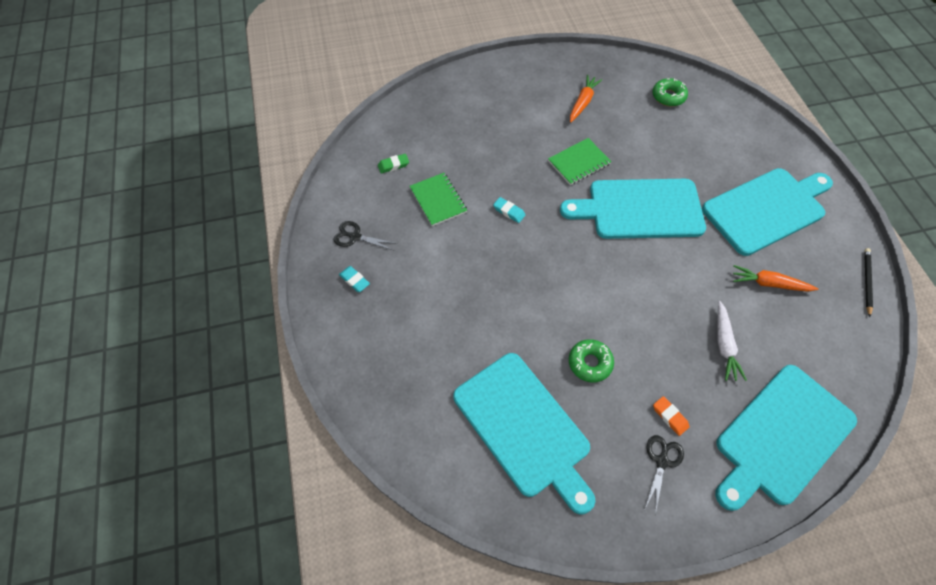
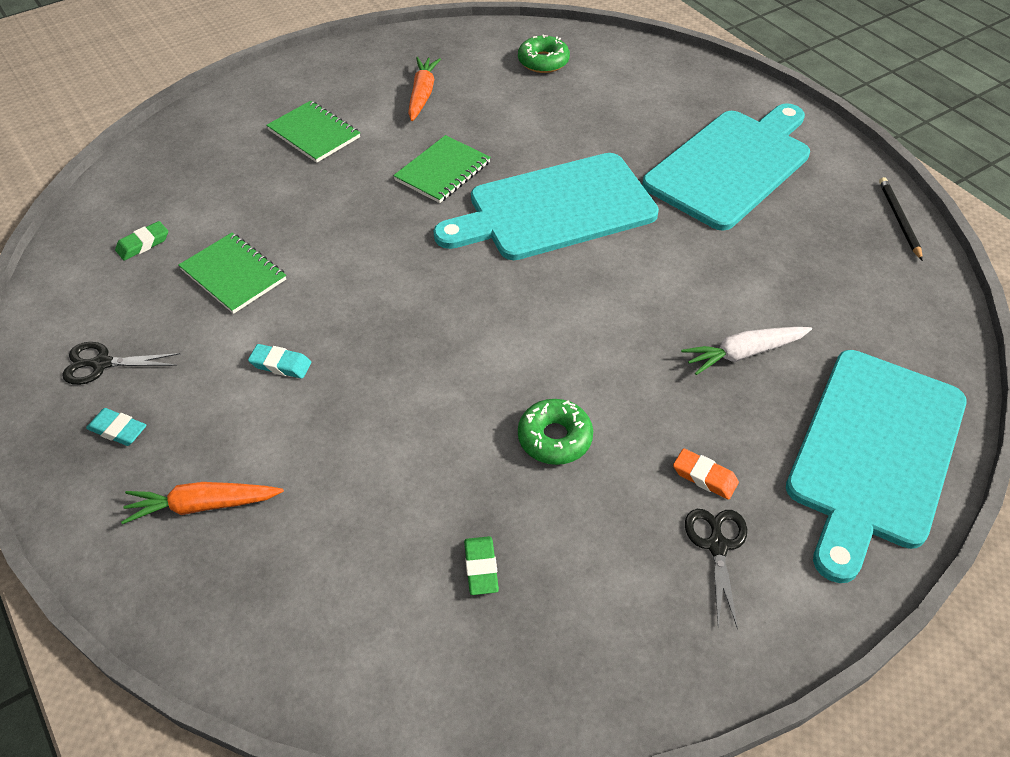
camera: 20 degrees left, 10 degrees down
(509, 114) = (314, 134): none -> green notebook
(509, 211) = (355, 262): turquoise eraser -> turquoise eraser (281, 364)
(524, 427) = (481, 568): turquoise cutting board -> green eraser
(724, 345) = (744, 353): white carrot -> white carrot turned 90 degrees clockwise
(769, 283) = (773, 256): orange carrot -> orange carrot (203, 505)

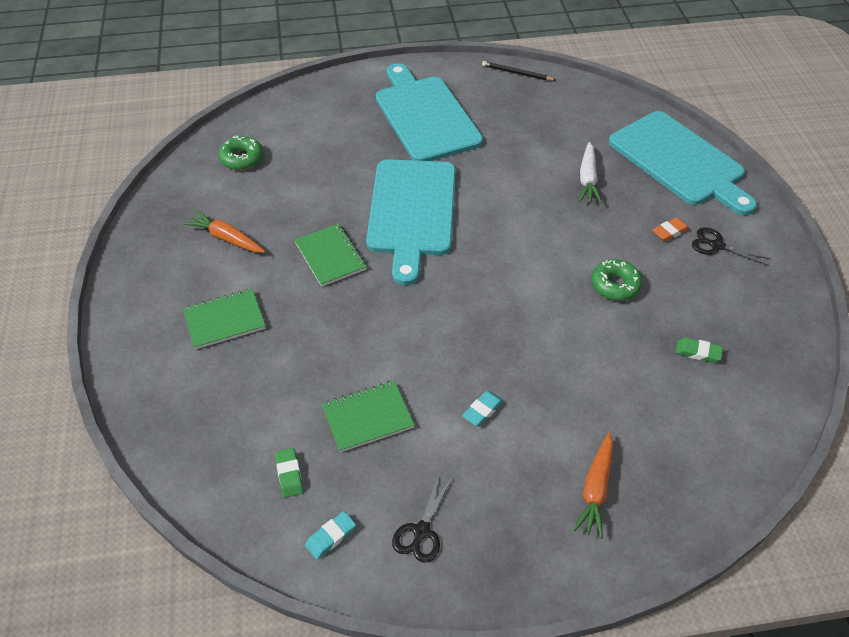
camera: 65 degrees left, 0 degrees up
(118, 430) = (500, 532): turquoise eraser -> turquoise eraser (331, 537)

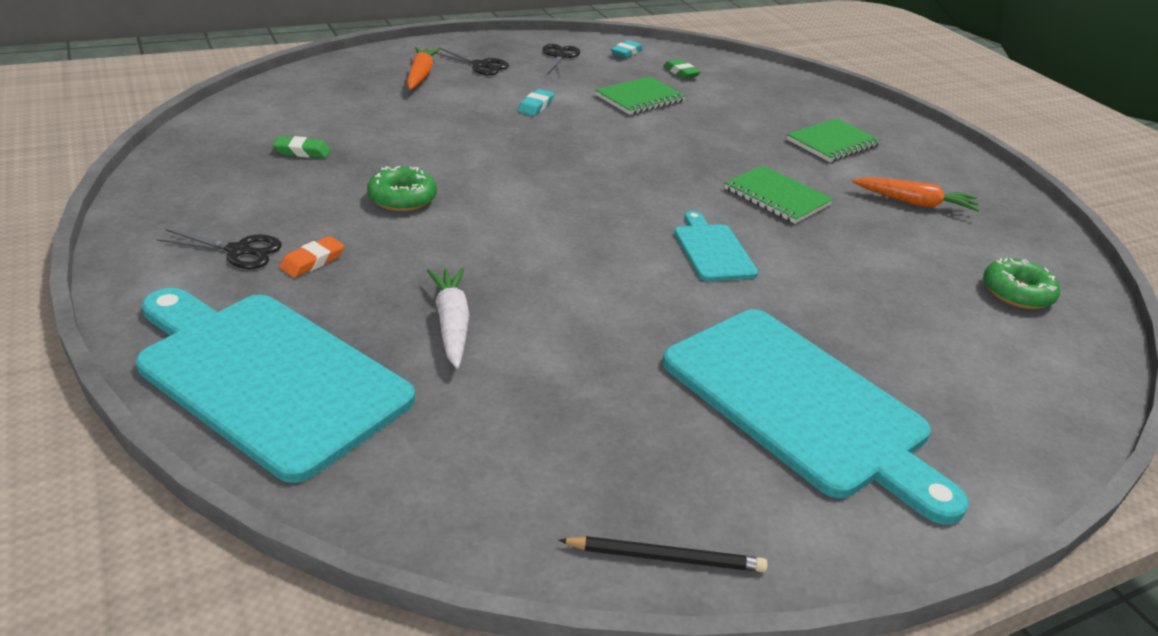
camera: 160 degrees right, 15 degrees down
(411, 212) = (713, 250): turquoise cutting board -> turquoise cutting board, size x0.48
(524, 512) = (481, 65): none -> black scissors

